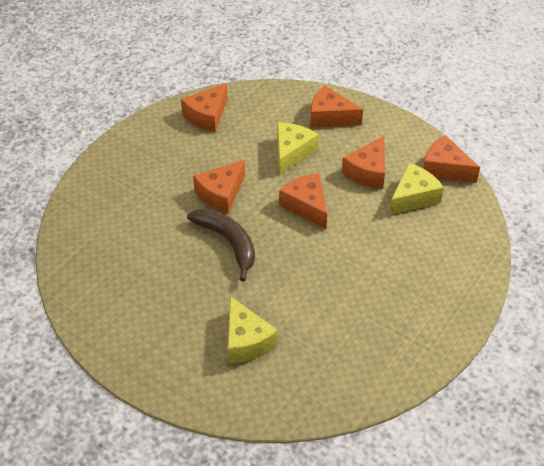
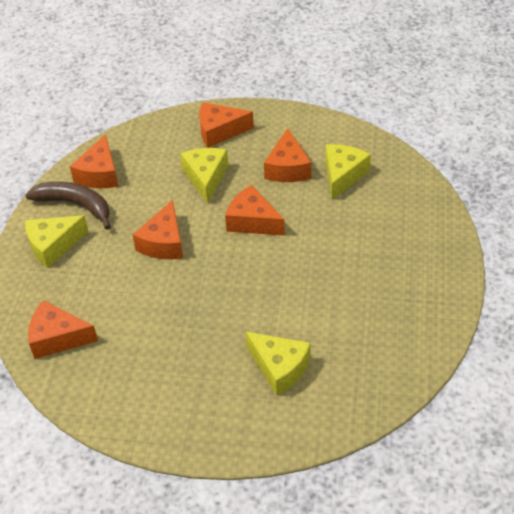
camera: 25 degrees left, 0 degrees up
(133, 161) = (53, 245): none -> yellow cheese
(228, 243) = (202, 285): brown banana -> brown banana (75, 205)
(444, 169) = (353, 139): orange cheese -> orange cheese (58, 338)

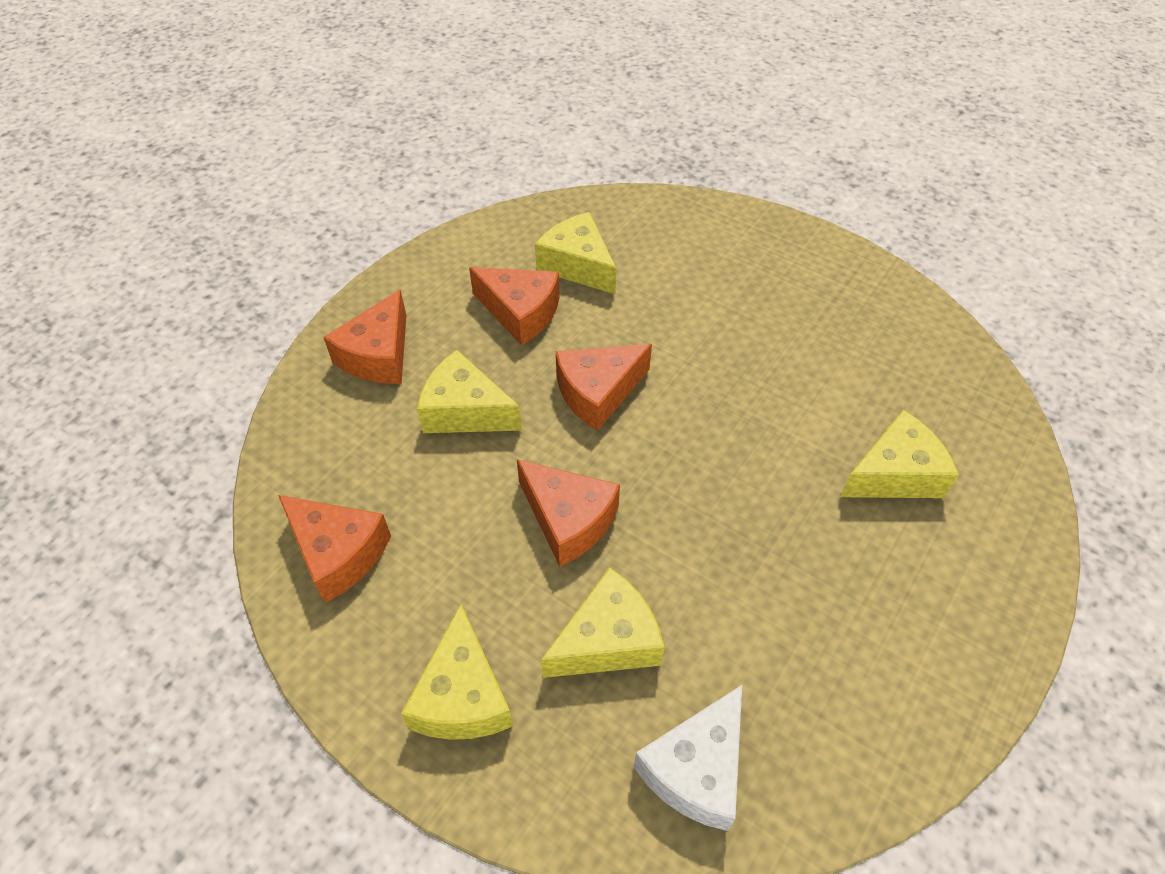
camera: 65 degrees left, 5 degrees up
(58, 338) = (696, 769): orange cheese -> white cheese
(75, 205) = (386, 620): brown banana -> none
(105, 283) = (608, 640): none -> yellow cheese

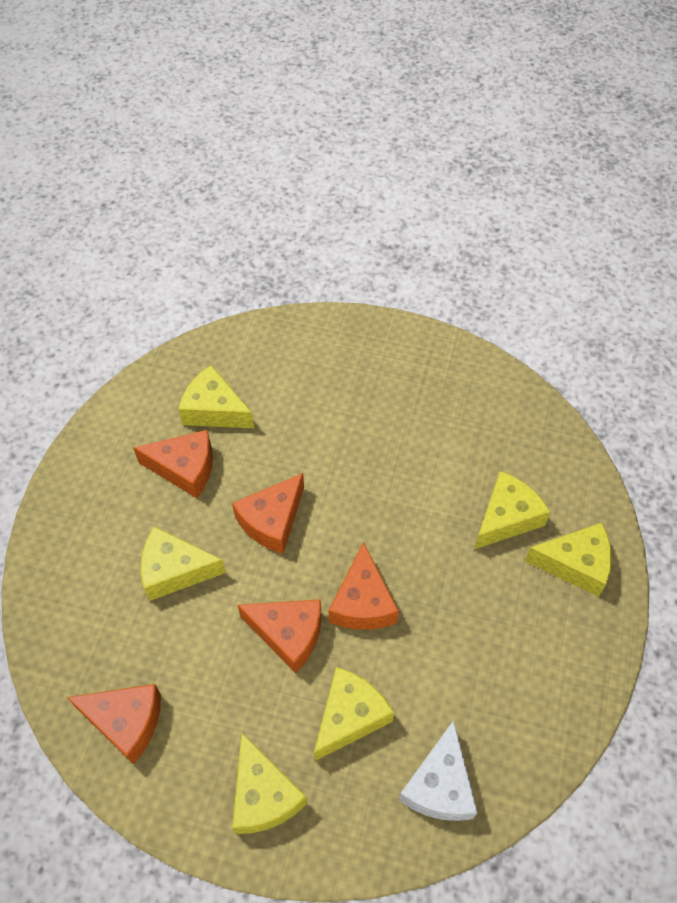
camera: 20 degrees left, 5 degrees up
(378, 355) = (84, 544): orange cheese -> orange cheese (362, 602)
(974, 556) = (575, 564): none -> yellow cheese

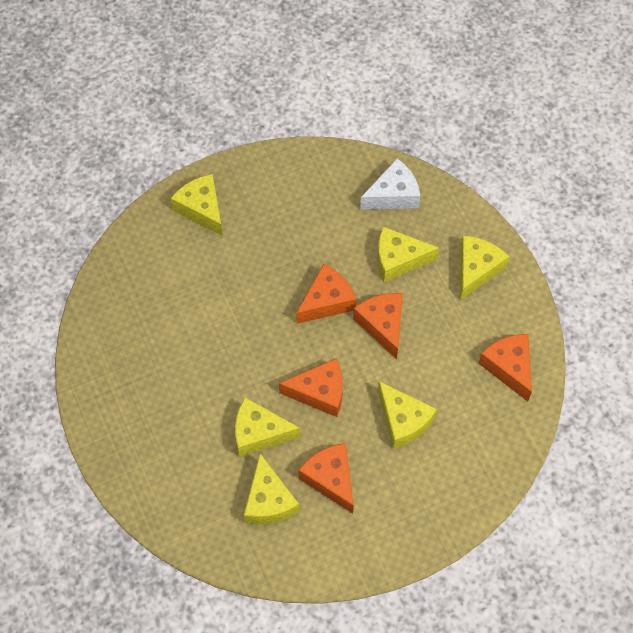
camera: 130 degrees left, 5 degrees up
(506, 518) = (200, 263): yellow cheese -> yellow cheese (259, 433)

